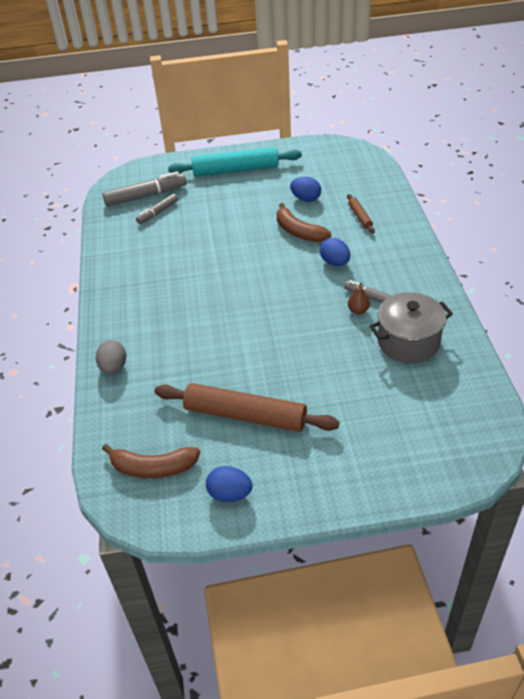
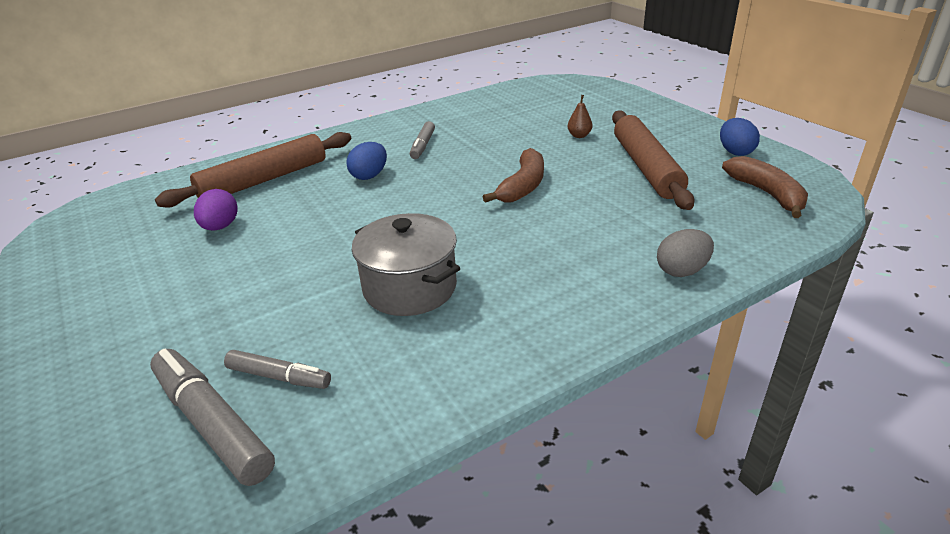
camera: 115 degrees left, 10 degrees down
(236, 170) = (113, 323): turquoise rolling pin -> none
(299, 232) = (309, 213): brown banana -> brown banana (523, 186)
(306, 199) = (220, 227): blue egg -> purple egg
(358, 310) = (447, 148): brown pear -> brown pear (579, 135)
(360, 217) = (264, 180): brown rolling pin -> brown rolling pin, size x2.16
(408, 342) = (476, 120): grey pot -> grey pot (410, 287)

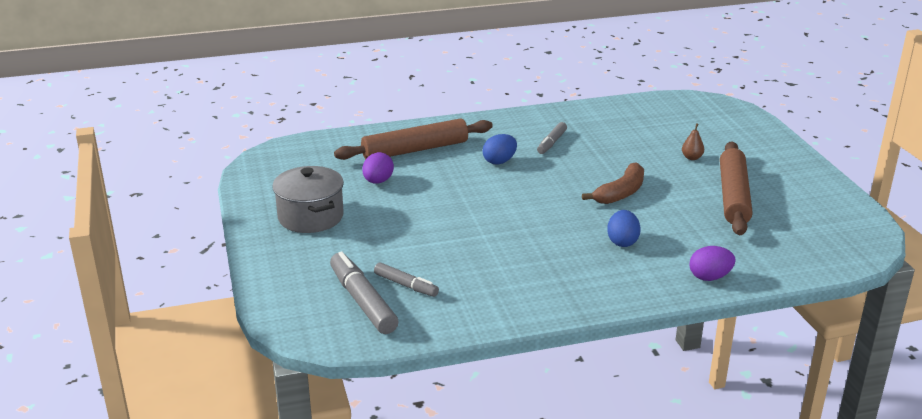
camera: 15 degrees right, 5 degrees down
(410, 287) = (505, 250): grey pot -> grey pot (310, 217)
(682, 271) = (709, 277): grey egg -> purple egg
(735, 152) = (821, 197): blue egg -> blue egg (622, 242)
(767, 194) = (821, 236): brown banana -> none

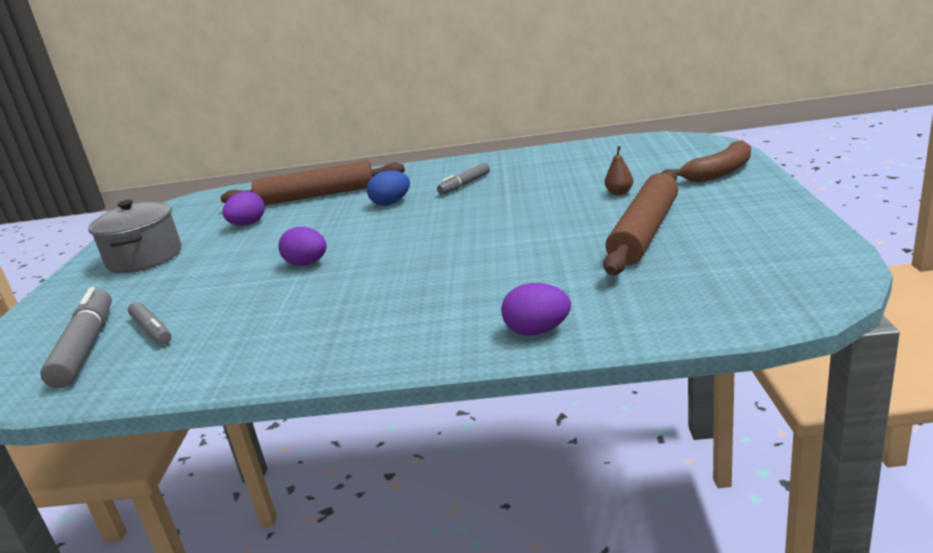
camera: 20 degrees right, 5 degrees down
(481, 224) = (307, 264): none -> purple egg
(620, 193) = (500, 230): brown banana -> brown banana (719, 172)
(622, 242) = (454, 284): blue egg -> none

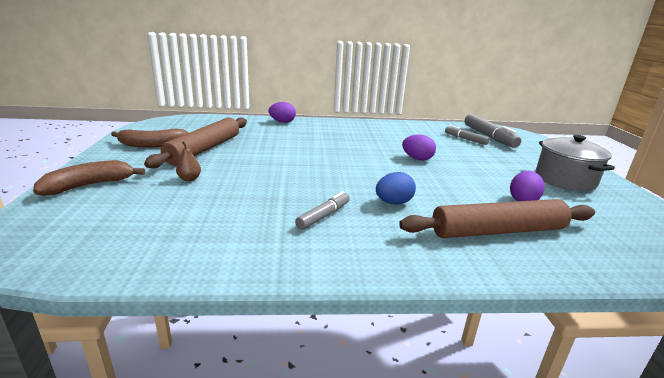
camera: 170 degrees right, 0 degrees up
(739, 227) = (152, 145): none -> brown banana

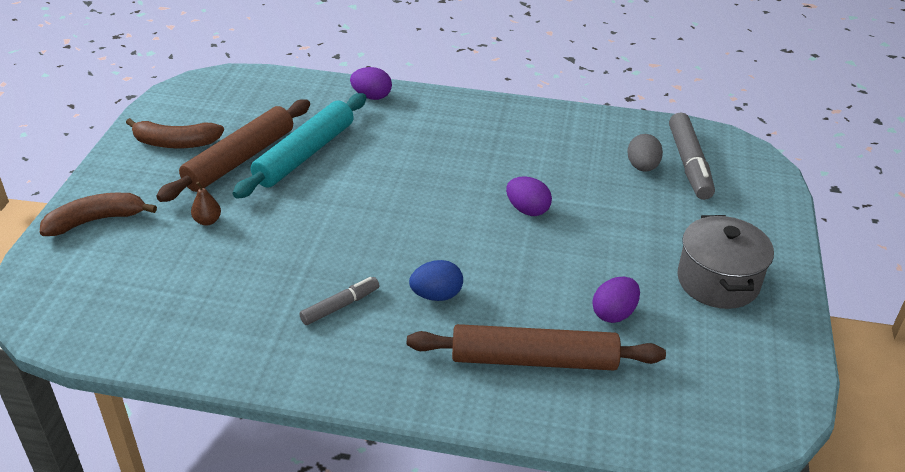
camera: 15 degrees right, 15 degrees up
(251, 145) = (304, 154): none -> turquoise rolling pin
(465, 139) = (642, 167): grey marker -> grey egg

